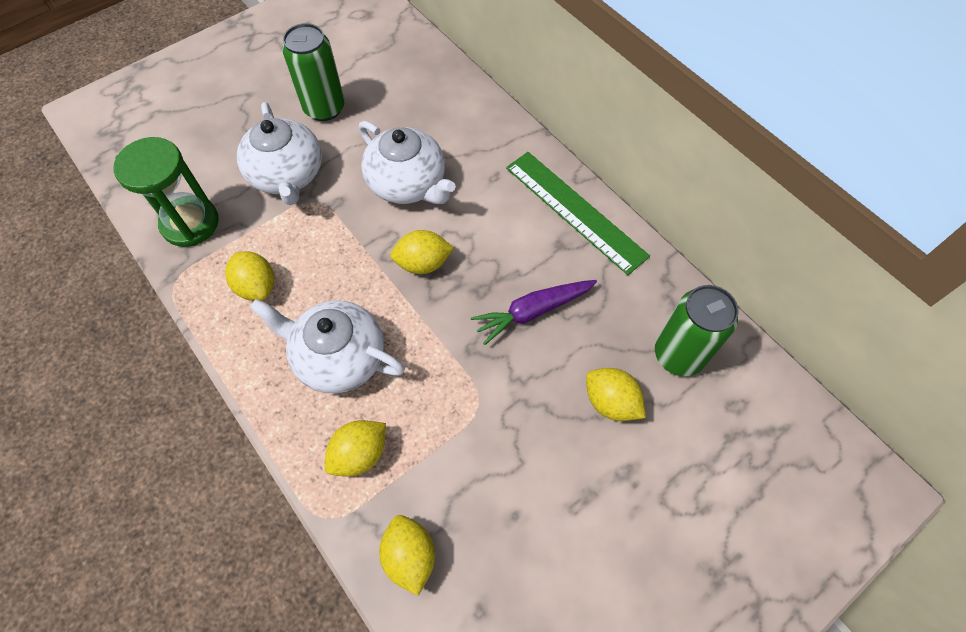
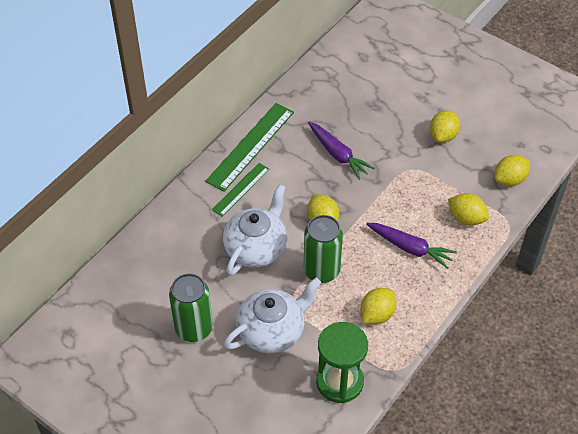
camera: 105 degrees left, 10 degrees down
(339, 357) = (410, 248): white teapot -> purple carrot
(504, 186) = (241, 189): none -> green ruler
(610, 402) = (384, 109): yellow lemon -> yellow lemon (443, 136)
(678, 355) = (341, 83): green can -> green can (321, 270)

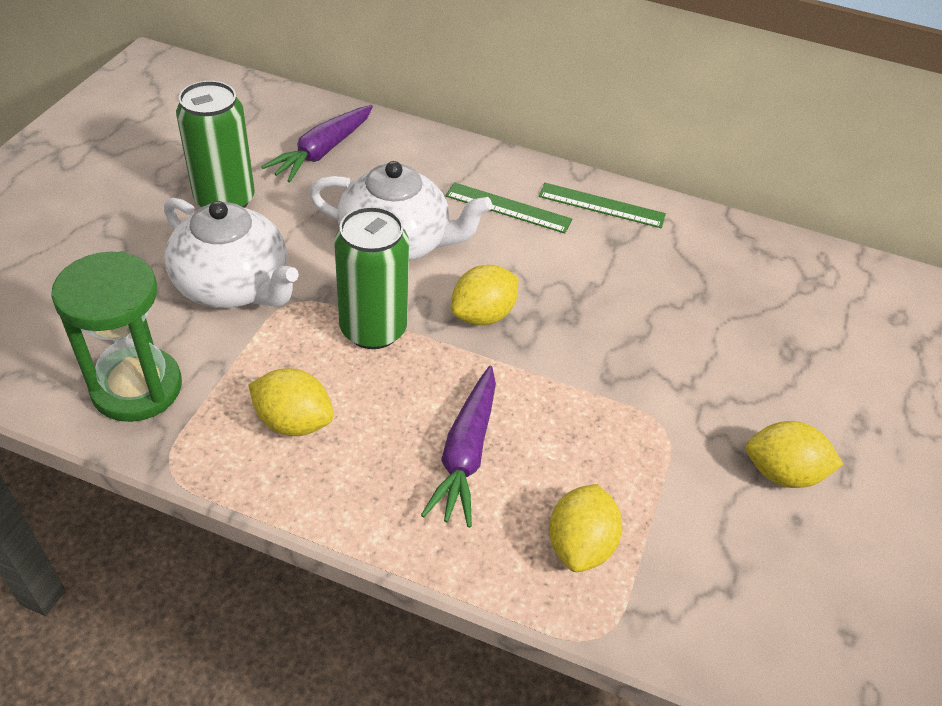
camera: 70 degrees right, 5 degrees down
(251, 146) = (601, 205): green ruler -> green ruler, size x0.59
(338, 154) = (642, 314): purple carrot -> purple carrot (322, 151)
(509, 180) = (728, 622): yellow lemon -> none

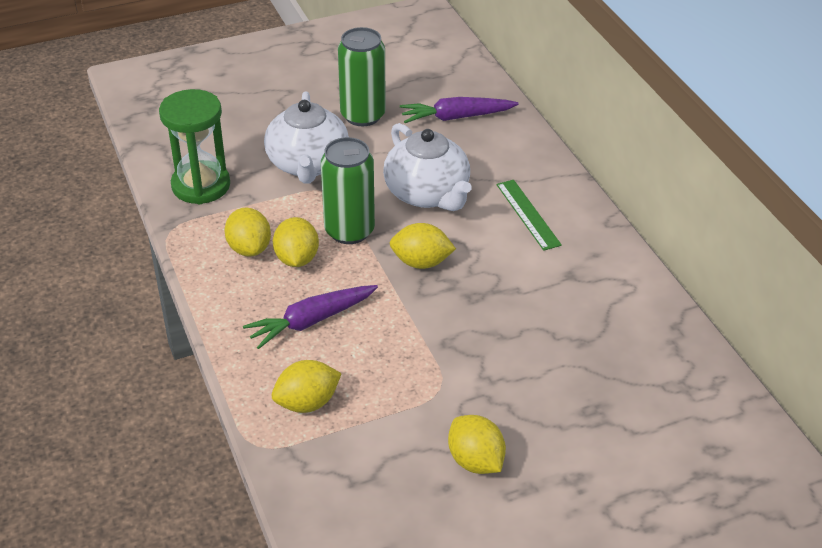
camera: 50 degrees right, 5 degrees down
(360, 397) = (296, 259): none -> yellow lemon
(601, 205) = (596, 249): green ruler -> none

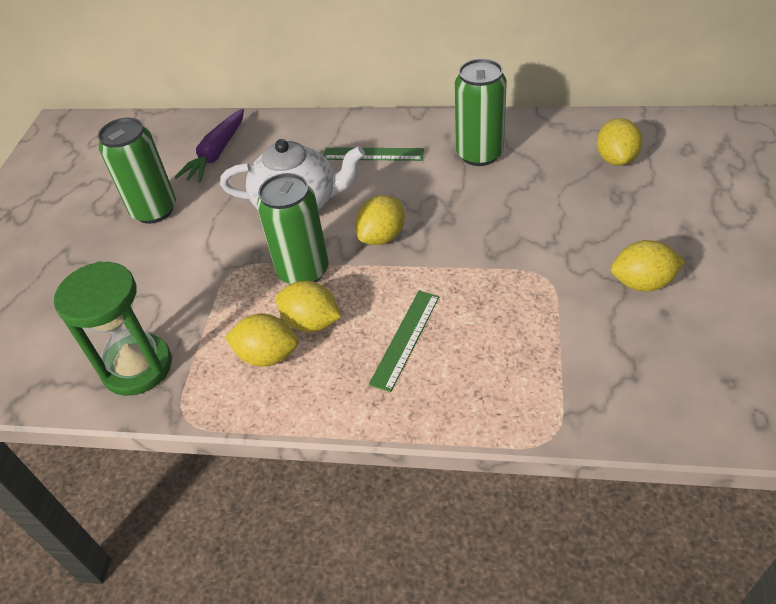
camera: 55 degrees left, 5 degrees up
(307, 403) = (513, 378): yellow lemon -> yellow lemon (616, 159)
(308, 164) = (185, 271): white teapot -> none
(311, 321) = (405, 339): purple carrot -> green ruler
(583, 287) = (479, 154): none -> green can

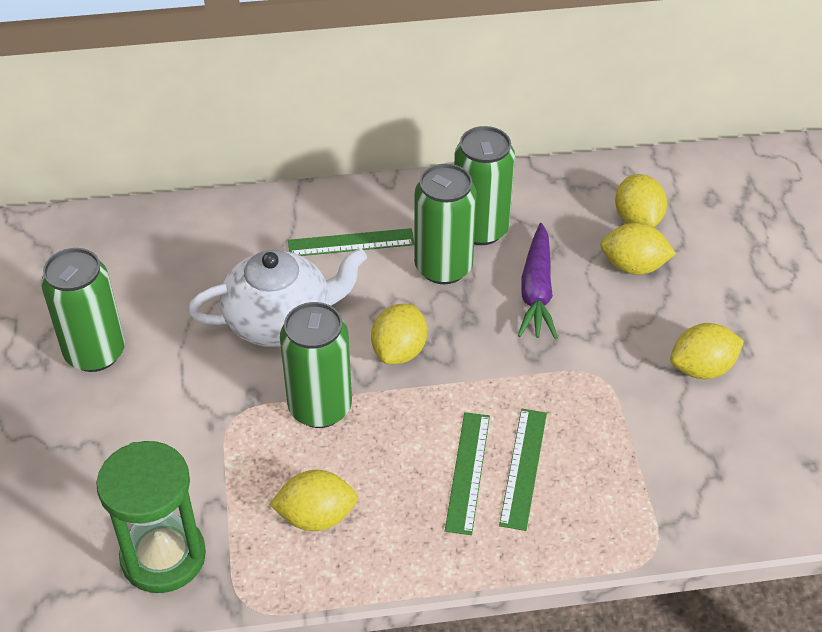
camera: 20 degrees left, 0 degrees up
(217, 153) = (146, 263): purple carrot -> purple carrot (537, 291)
(311, 322) = (353, 469): yellow lemon -> yellow lemon (633, 266)
(439, 179) = (443, 267): none -> green can
(454, 343) = (523, 468): none -> green ruler

